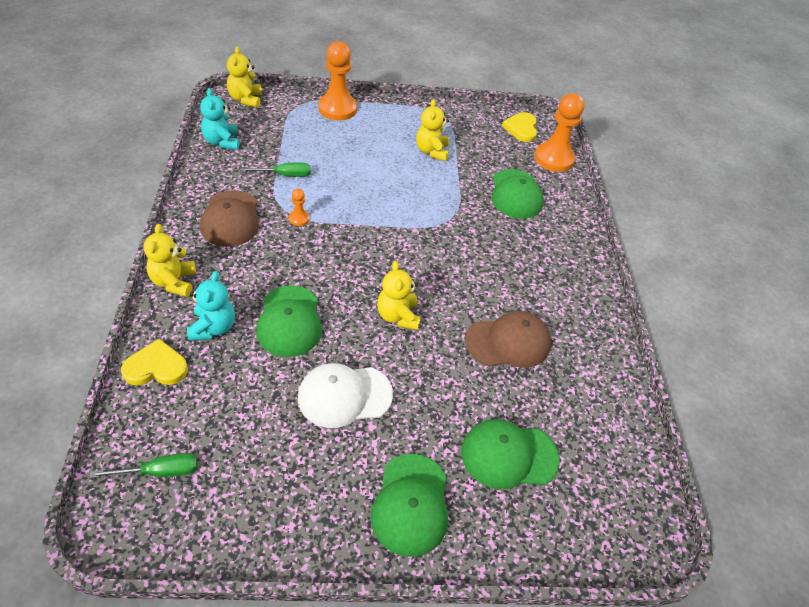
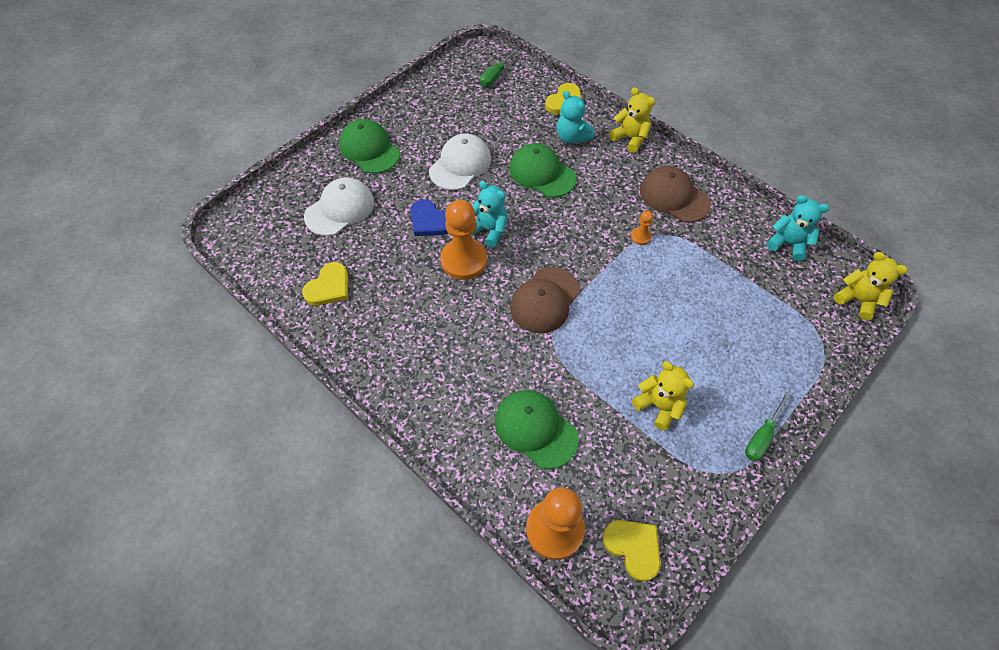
camera: 140 degrees right, 10 degrees up
(285, 175) = (706, 260): green screwdriver -> green screwdriver (762, 436)
(337, 108) = (794, 371): orange pawn -> orange pawn (464, 260)
(398, 316) = (489, 230): yellow teddy bear -> turquoise teddy bear
(437, 367) = (430, 221): none -> blue heart
(508, 342) = (403, 275): brown cap -> brown cap (545, 300)
(509, 455) = (340, 209): green cap -> white cap
(581, 386) = (329, 287): none -> yellow heart

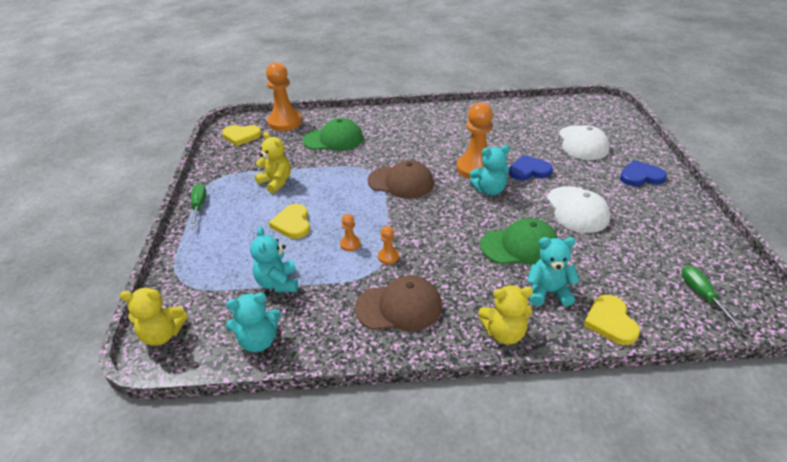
camera: 135 degrees right, 20 degrees down
(329, 287) = (516, 118): yellow heart -> yellow heart (292, 224)
(369, 149) = (641, 176): green cap -> blue heart
(545, 300) = (401, 182): brown cap -> brown cap turned 120 degrees clockwise
(657, 270) = (350, 244): none -> orange pawn
(658, 406) = (276, 182): yellow teddy bear -> yellow teddy bear turned 135 degrees counterclockwise
(743, 279) = (278, 283): none -> turquoise teddy bear

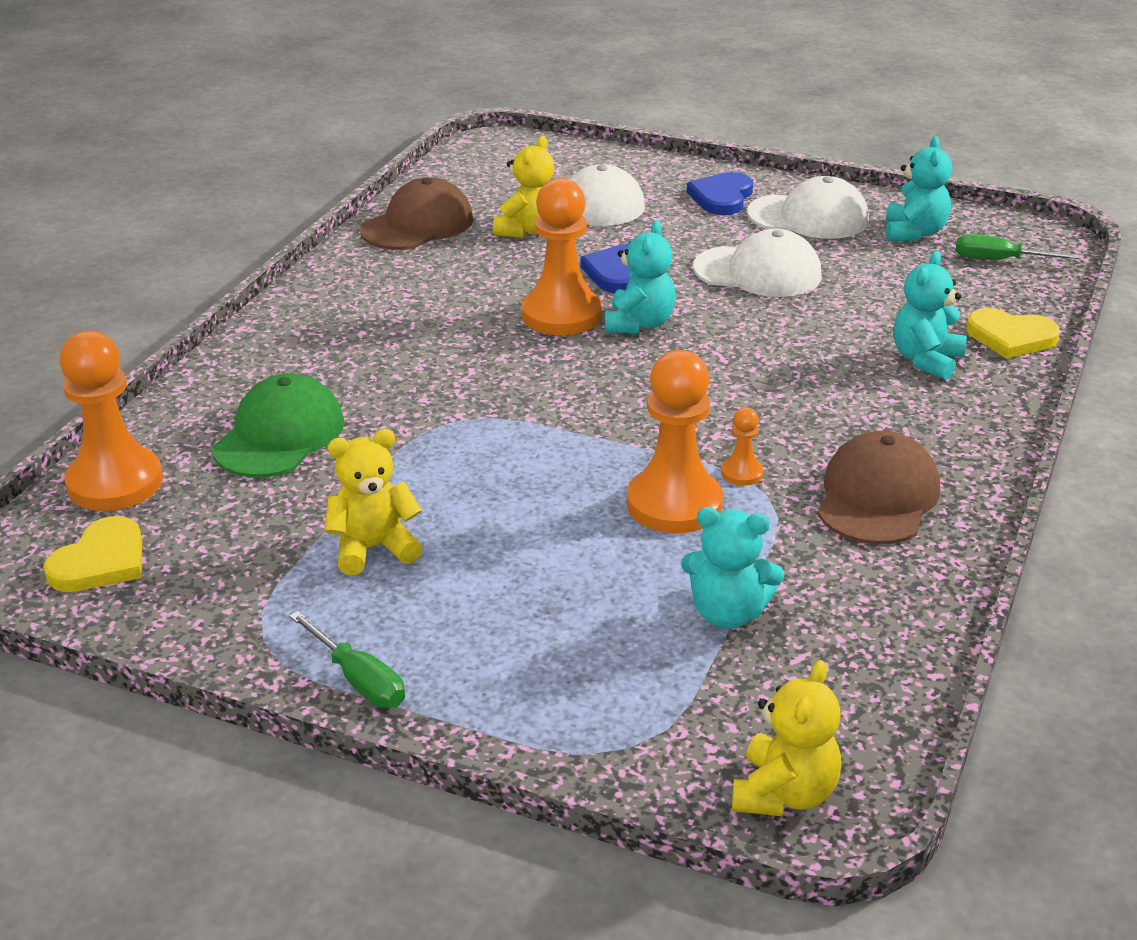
camera: 65 degrees left, 5 degrees down
(199, 206) = (359, 680): green screwdriver -> green screwdriver turned 150 degrees counterclockwise
(258, 341) = (873, 667): turquoise teddy bear -> turquoise teddy bear (914, 233)
(292, 224) = (551, 557): yellow heart -> none
(350, 244) = (674, 504): orange pawn -> orange pawn, size x2.23
(401, 182) = (529, 400): brown cap -> brown cap (418, 225)
(504, 333) = (988, 422): yellow teddy bear -> yellow teddy bear (528, 230)
(520, 246) = (807, 347): green cap -> none
(657, 209) = (808, 217): none -> white cap

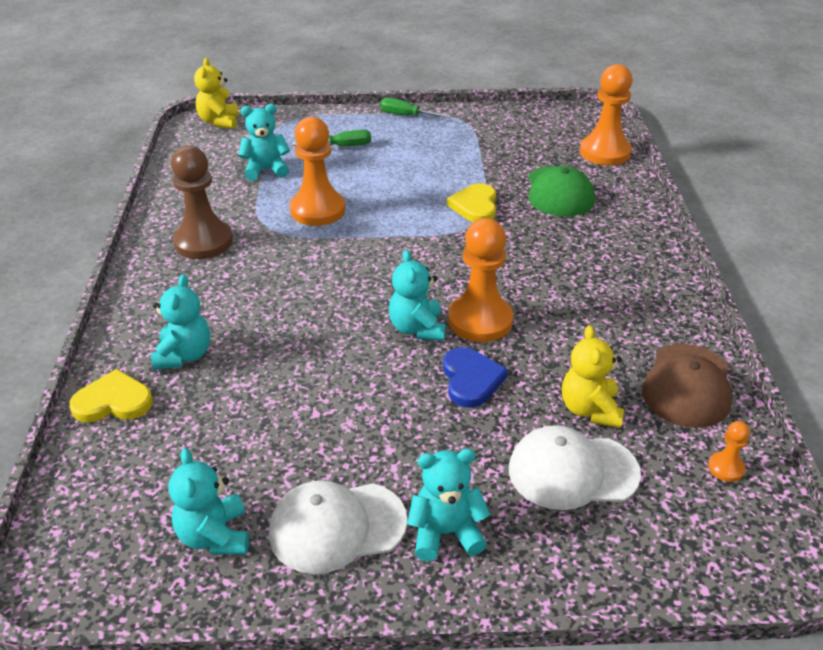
camera: 155 degrees right, 5 degrees up
(101, 561) = (561, 125): yellow heart -> yellow heart (475, 206)
(373, 548) = (450, 156): yellow teddy bear -> none
(722, 197) = (446, 533): blue heart -> turquoise teddy bear
(742, 473) = (288, 236): orange pawn -> orange pawn (726, 468)
(758, 272) = (353, 418): white cap -> none
(877, 497) = (203, 242): brown cap -> brown pawn
(999, 260) = (119, 514): green screwdriver -> green screwdriver (342, 146)

